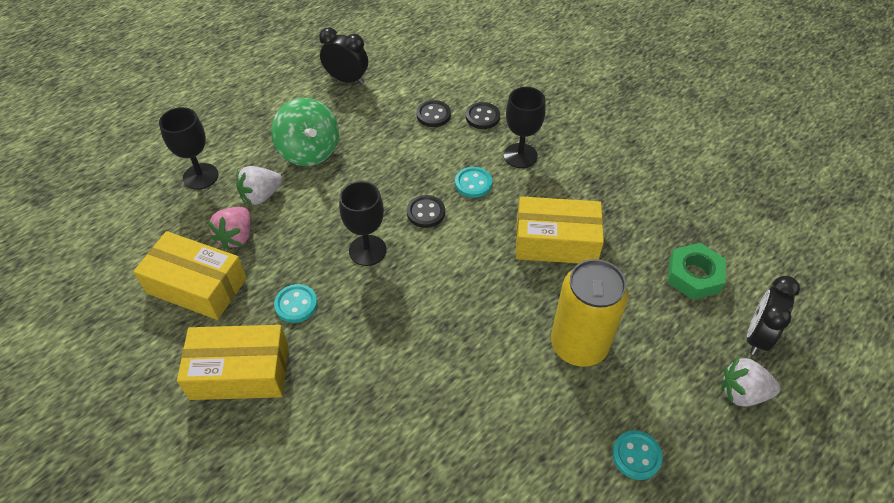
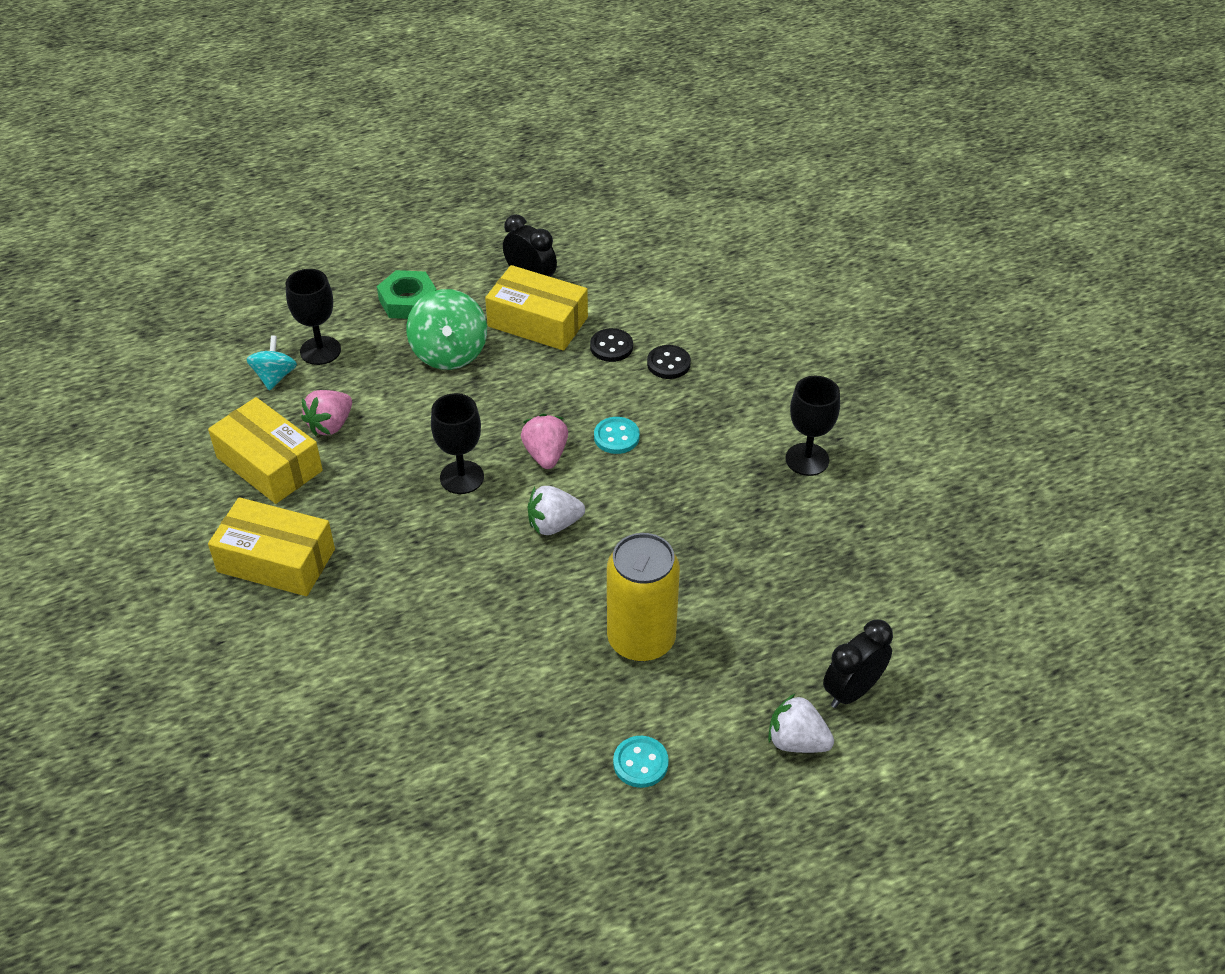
camera: 20 degrees right, 5 degrees down
(170, 208) = (275, 376): none -> turquoise spinning top
(261, 196) = (375, 388): white strawberry -> white strawberry (554, 524)
(296, 304) = (361, 511): turquoise button -> none
(426, 212) = (546, 454): black button -> pink strawberry
(520, 156) = (689, 420): black goblet -> black goblet (807, 459)
(556, 241) = (677, 526): yellow box -> yellow box (537, 322)
(694, 276) = (817, 607): green nut -> green nut (408, 301)

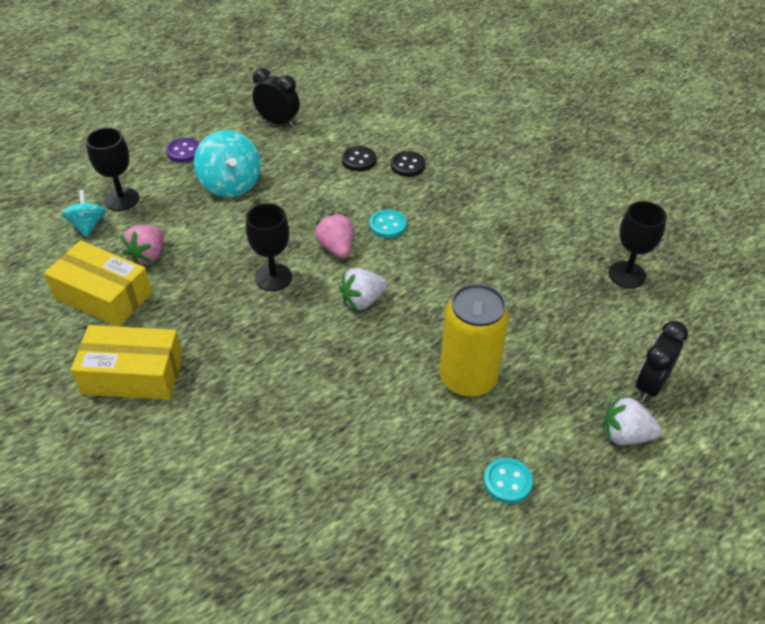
camera: 15 degrees left, 0 degrees up
(408, 301) = (184, 151): green nut -> purple button
(449, 353) = (230, 184): green spinning top -> turquoise spinning top
(537, 322) = (294, 151): yellow box -> none
(807, 459) = (540, 217): black goblet -> black goblet (627, 275)

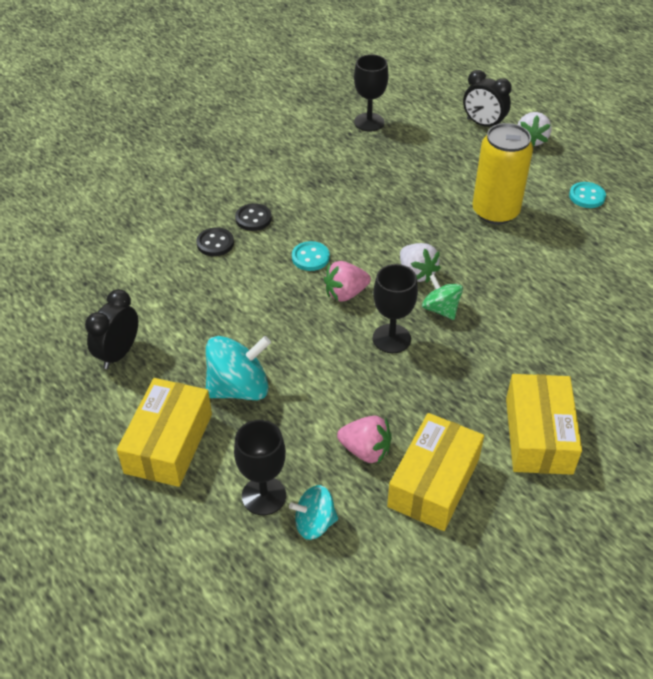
camera: 90 degrees left, 0 degrees up
(184, 151) = (168, 443): purple button -> yellow box
(309, 316) = (440, 309): none -> green spinning top
(359, 160) = (202, 280): black button -> black button (253, 218)

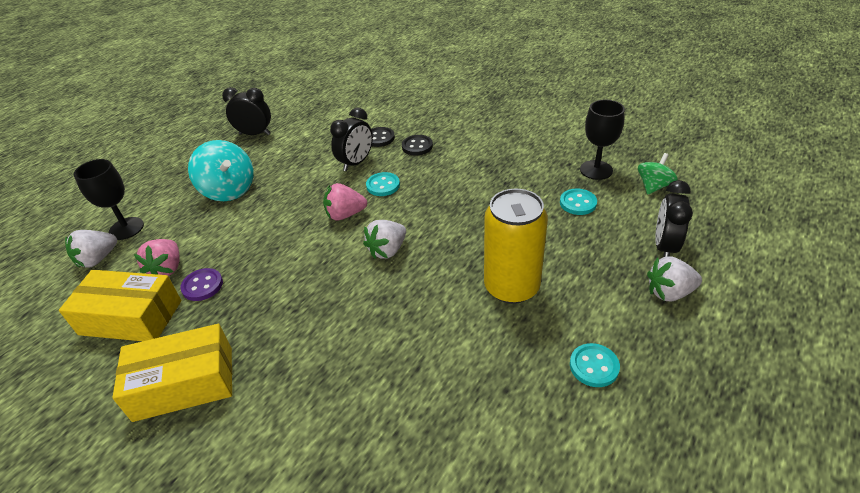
camera: 75 degrees right, 5 degrees down
(168, 443) = (176, 175): yellow box -> none
(254, 270) = (356, 163): none -> black clock
(314, 523) = (98, 259): turquoise spinning top -> white strawberry
(345, 293) = (345, 215): pink strawberry -> pink strawberry turned 60 degrees counterclockwise
(391, 338) = (297, 254): black goblet -> none
(408, 418) = (202, 286): none -> purple button
(409, 146) = (578, 203): none -> turquoise button
(440, 309) = (343, 277): green spinning top -> green spinning top (653, 186)

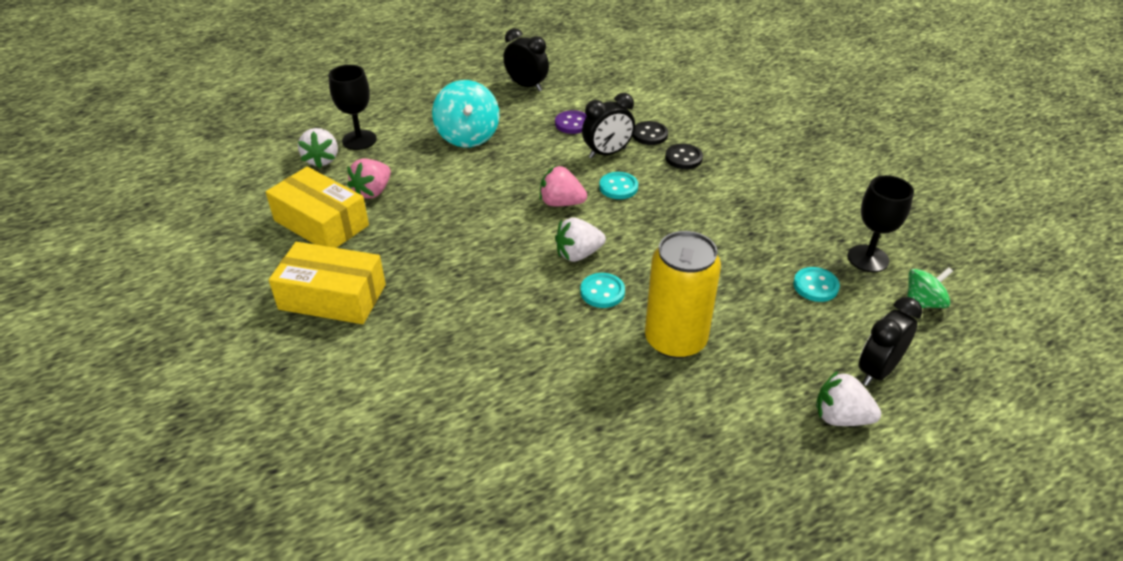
camera: 25 degrees right, 0 degrees up
(98, 259) = (322, 160): white strawberry -> white strawberry turned 75 degrees counterclockwise
(202, 286) = (393, 219): purple button -> purple button (572, 124)
(594, 366) = (700, 447): turquoise button -> turquoise button (602, 292)

